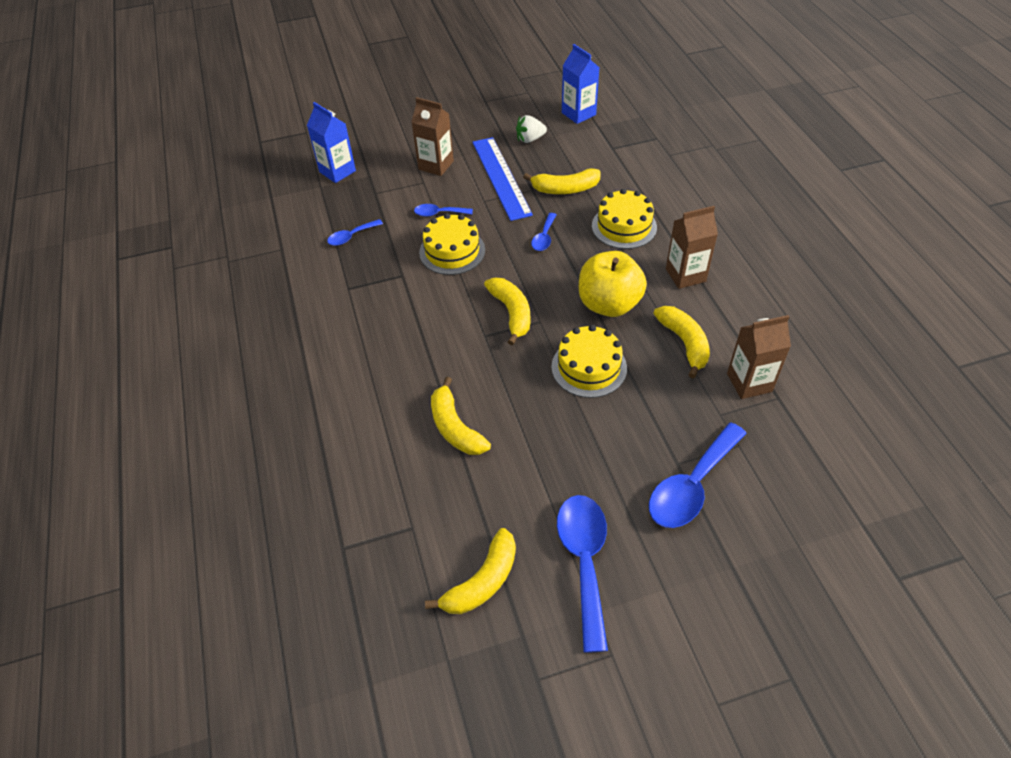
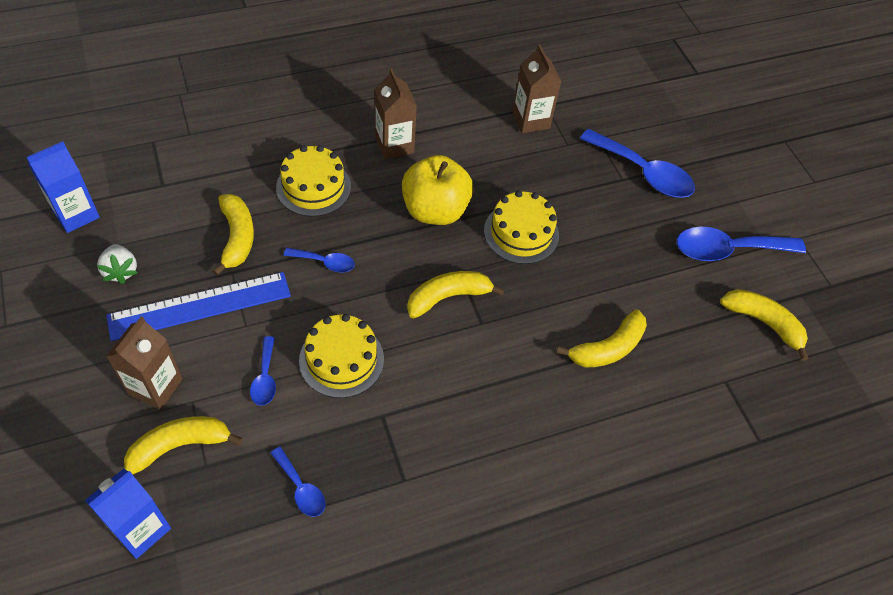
camera: 100 degrees left, 5 degrees up
(684, 343) = (486, 157): yellow banana -> yellow banana (180, 445)

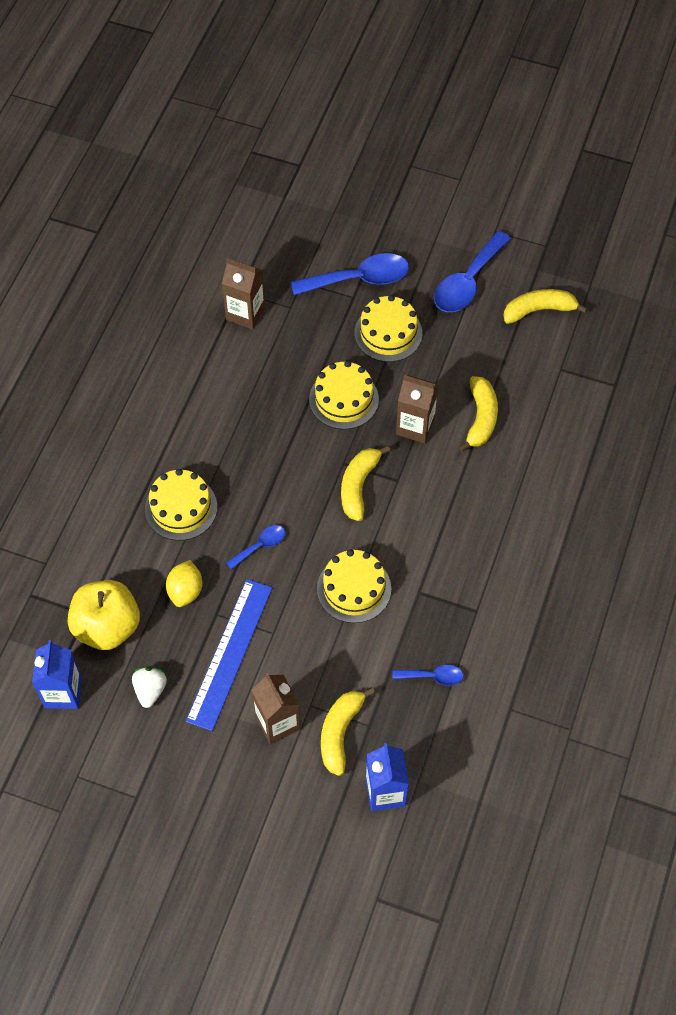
camera: 45 degrees left, 5 degrees up
(121, 271) = (150, 690): white strawberry -> white strawberry turned 105 degrees counterclockwise
(237, 237) = (185, 591): yellow banana -> yellow lemon
(265, 378) = (329, 647): blue spoon -> none
(394, 145) = (187, 424): brown carton -> brown carton (415, 426)
(435, 210) = (275, 440): yellow apple -> yellow apple (107, 627)
(616, 224) = (388, 333): none -> yellow cake

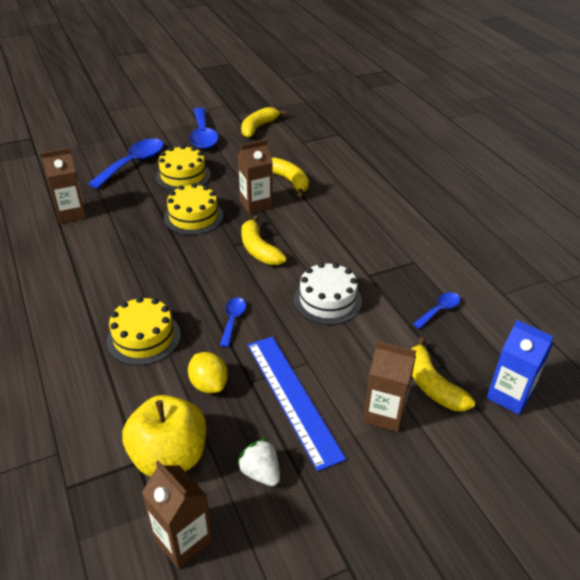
camera: 45 degrees left, 20 degrees down
(63, 692) = (183, 540): blue carton -> brown carton
(354, 589) = (327, 300): yellow cake -> white cake

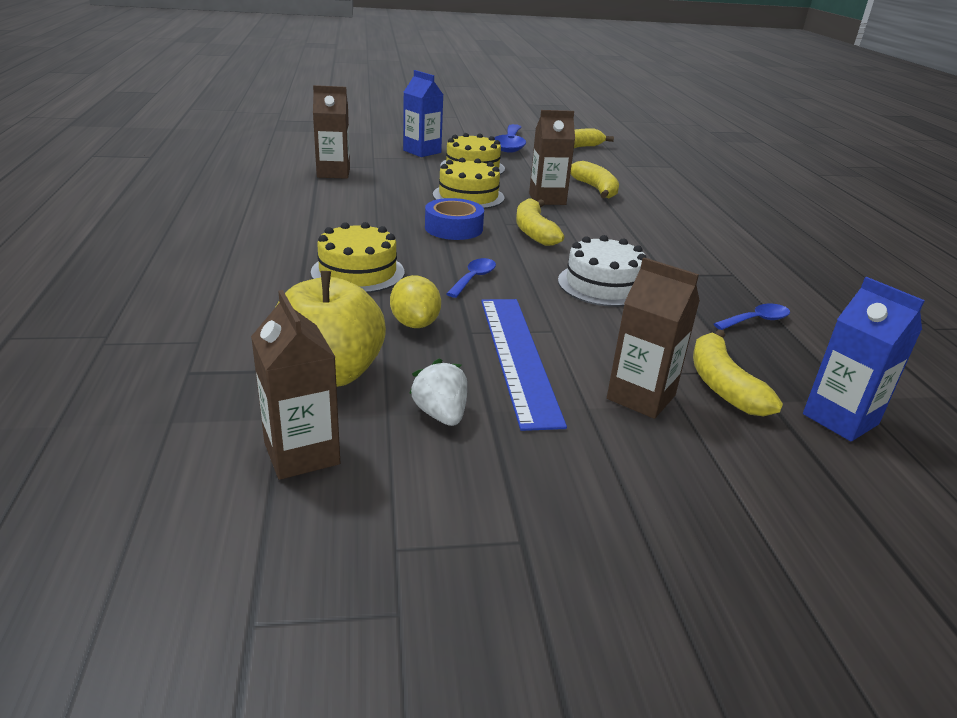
camera: 15 degrees right, 10 degrees down
(133, 163) = (422, 151): blue spoon -> blue carton
(196, 262) = (453, 228): none -> blue tape

